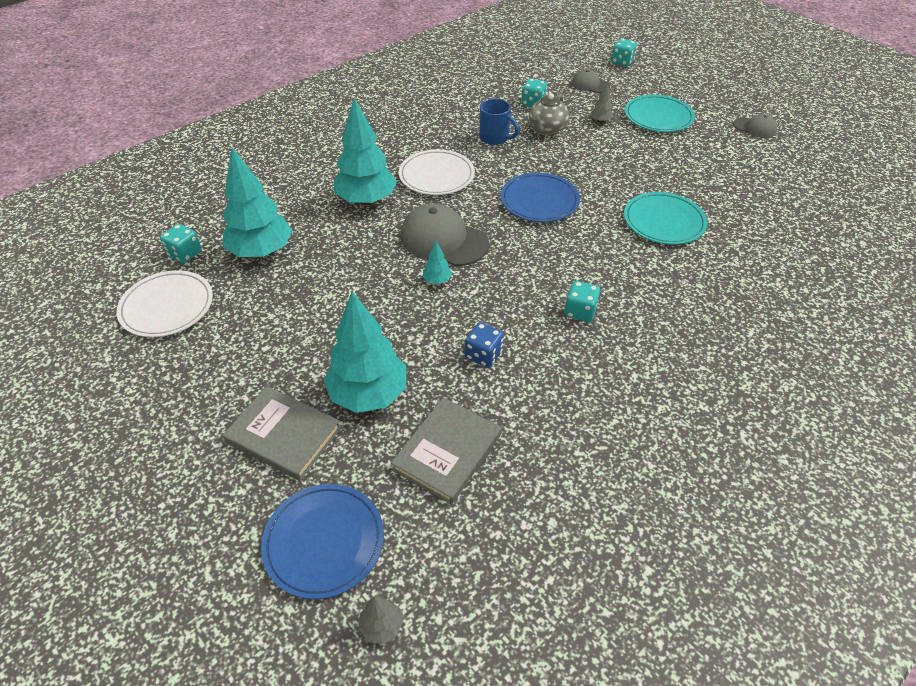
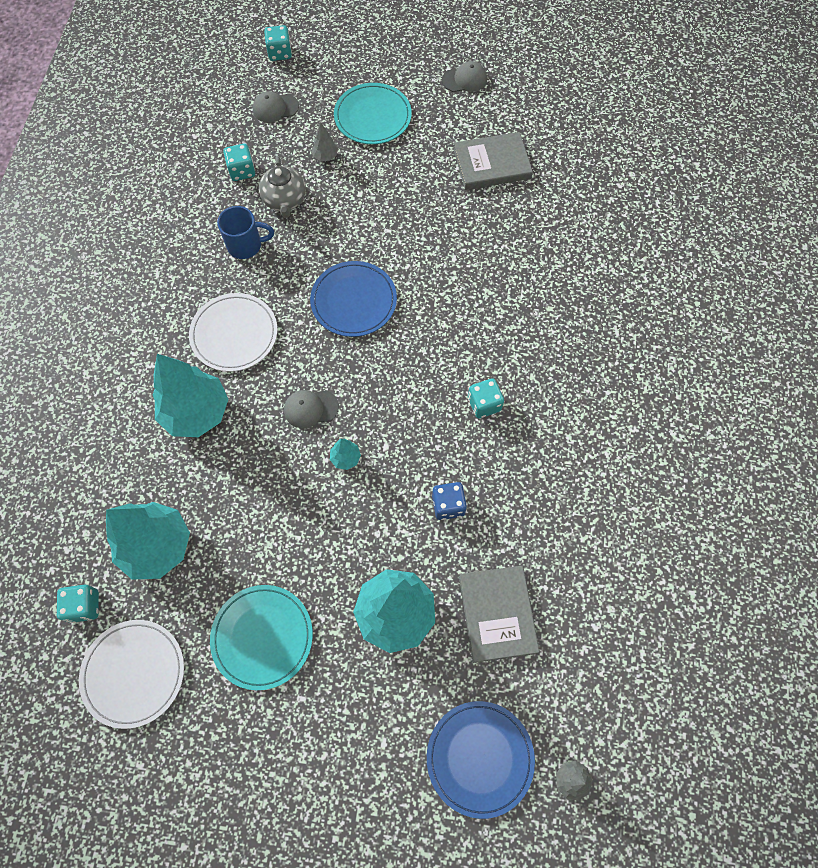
camera: 40 degrees left, 20 degrees up
(283, 435) = (366, 704): grey book -> grey book (492, 164)
(443, 240) = (310, 408): grey cap -> grey cap, size x0.54
(664, 221) = (473, 254): turquoise plate -> turquoise plate (262, 637)

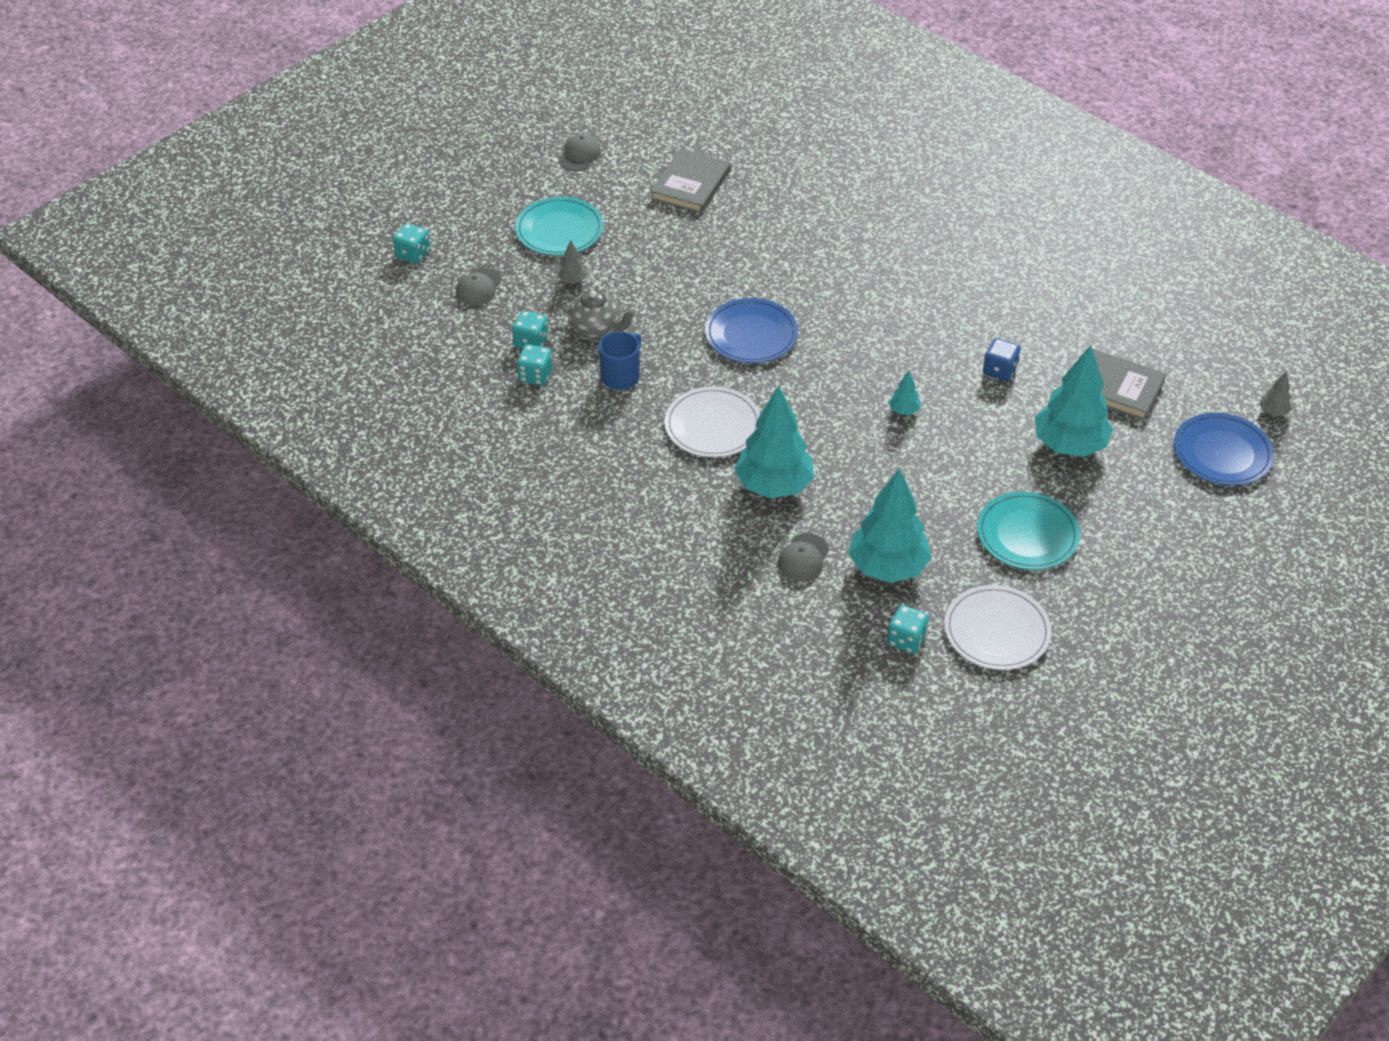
camera: 55 degrees left, 20 degrees down
(310, 408) = (836, 410): grey cap -> grey cap (803, 558)
(484, 404) = (925, 306): turquoise dice -> turquoise dice (535, 376)

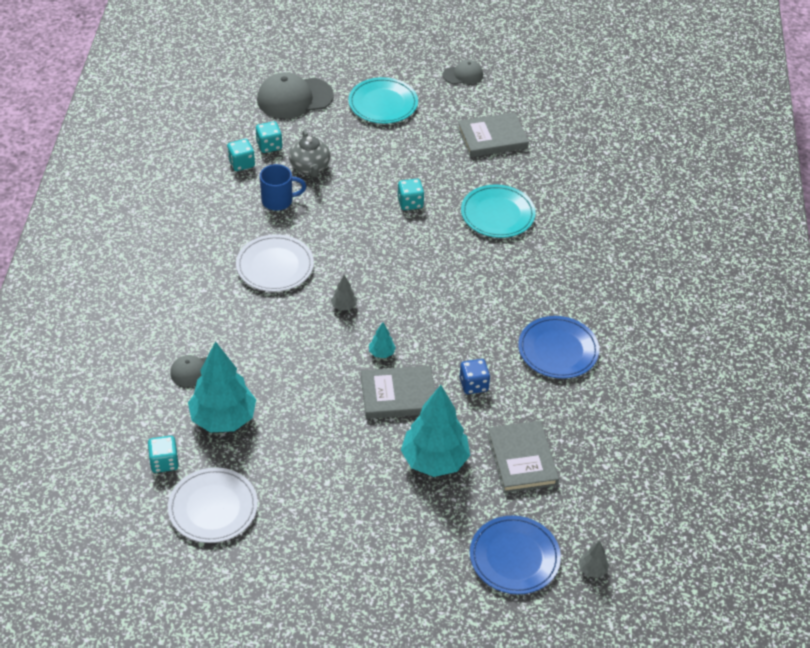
camera: 50 degrees right, 0 degrees up
(413, 254) = (294, 56): turquoise dice -> turquoise dice (410, 203)
(478, 287) = (294, 98): grey cap -> grey cap, size x1.84
(573, 280) = (343, 134): grey tree -> grey tree (344, 306)
(751, 334) = (378, 240): blue plate -> blue plate (558, 350)
(774, 485) = (247, 323): turquoise tree -> none
(967, 427) = (398, 395): none -> grey book
(1027, 534) = (321, 480): turquoise plate -> turquoise plate (497, 214)

